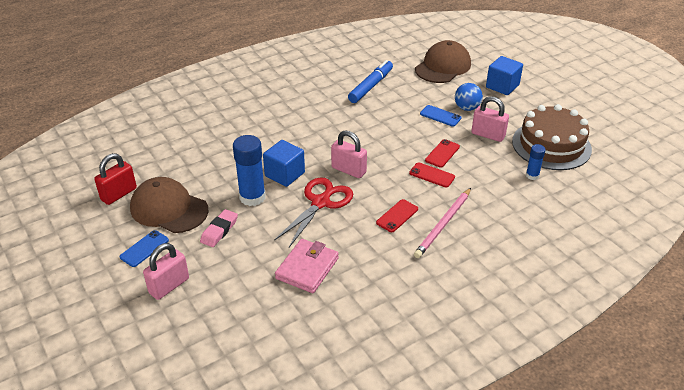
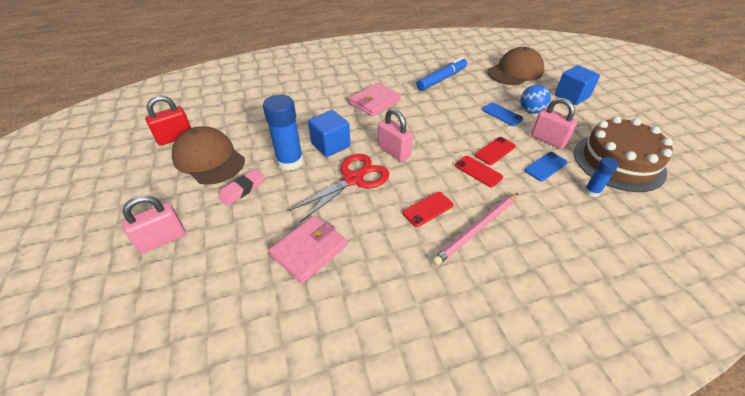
camera: 15 degrees right, 5 degrees up
(144, 248) = (164, 194): blue phone -> blue phone (545, 166)
(311, 123) = (375, 102): none -> pink wallet

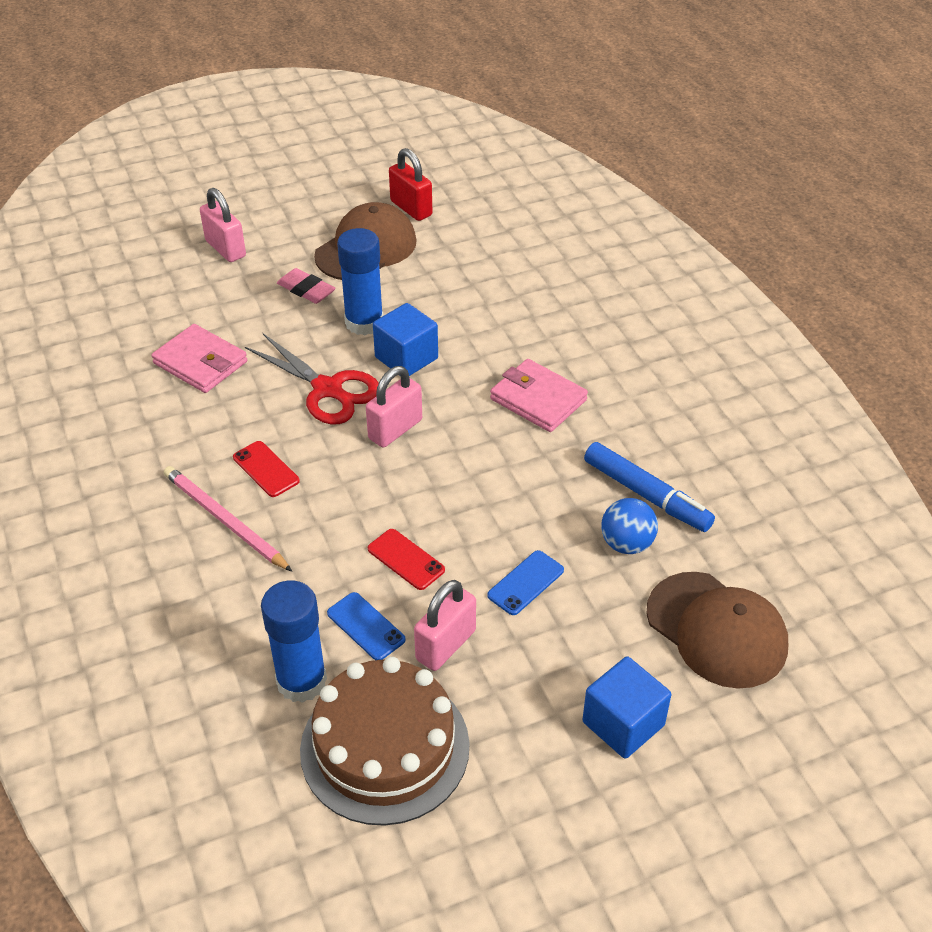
camera: 85 degrees right, 0 degrees up
(478, 171) = (350, 532): red phone -> none
(531, 111) = (546, 633): blue ball -> blue ball (626, 544)
(592, 191) = (301, 681): blue glue stick -> blue glue stick, size x1.90

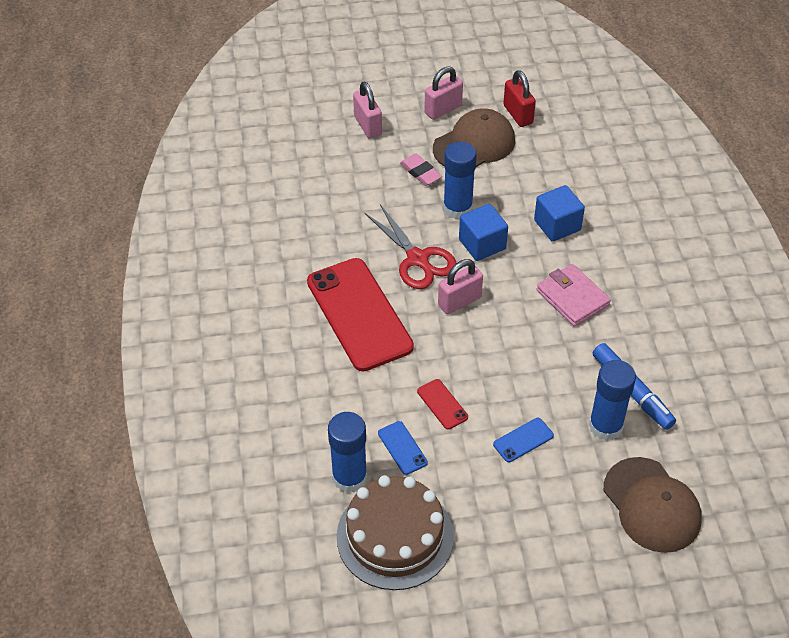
camera: 15 degrees right, 5 degrees up
(200, 363) = (330, 219): pink wallet -> none
(225, 520) = (322, 348): pink pencil -> none
(266, 469) = (359, 314): red phone -> red phone, size x2.45
(445, 645) = (454, 473): pink padlock -> pink padlock (443, 109)
(623, 723) = (563, 557): blue cube -> blue cube (557, 225)
(626, 544) = (605, 426): blue ball -> blue glue stick

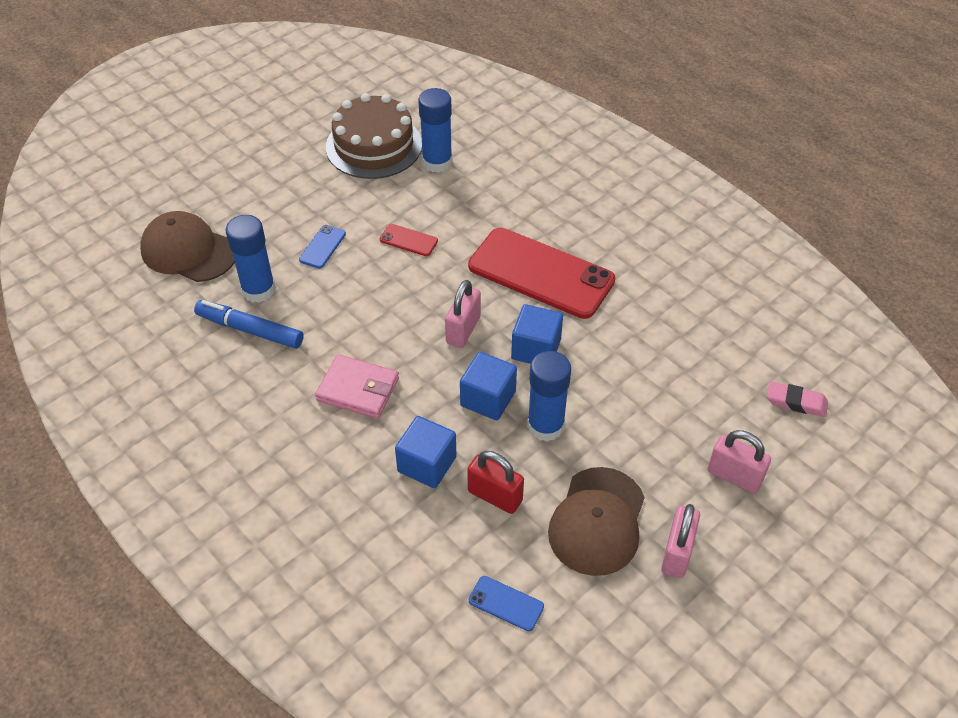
camera: 145 degrees right, 0 degrees up
(402, 448) = (414, 197): blue phone -> blue phone (506, 603)
(418, 259) = (536, 349): red scissors -> blue cube
(420, 172) = (621, 448): pink eraser -> pink eraser (796, 402)
(518, 114) = (584, 601): red padlock -> red padlock (495, 496)

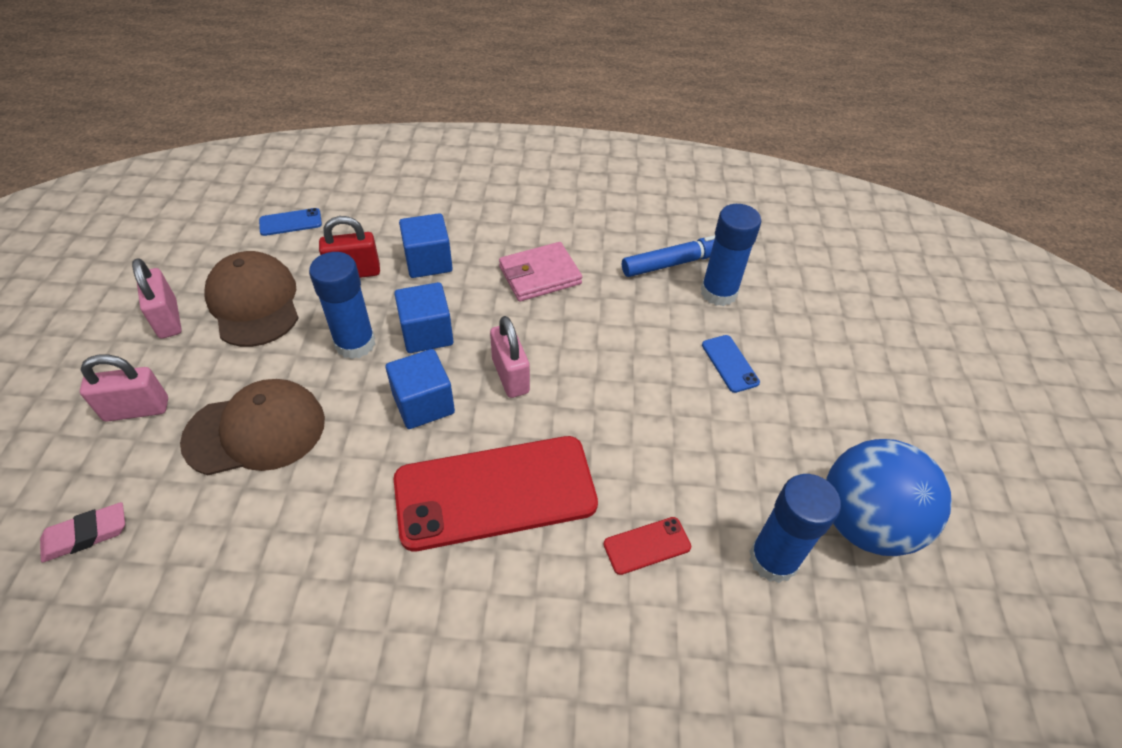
camera: 135 degrees right, 0 degrees up
(189, 251) = (817, 284): brown cap -> brown cap (256, 431)
(374, 146) = (864, 523): brown cake -> blue ball
(408, 240) = (667, 429): red phone -> red phone (647, 545)

